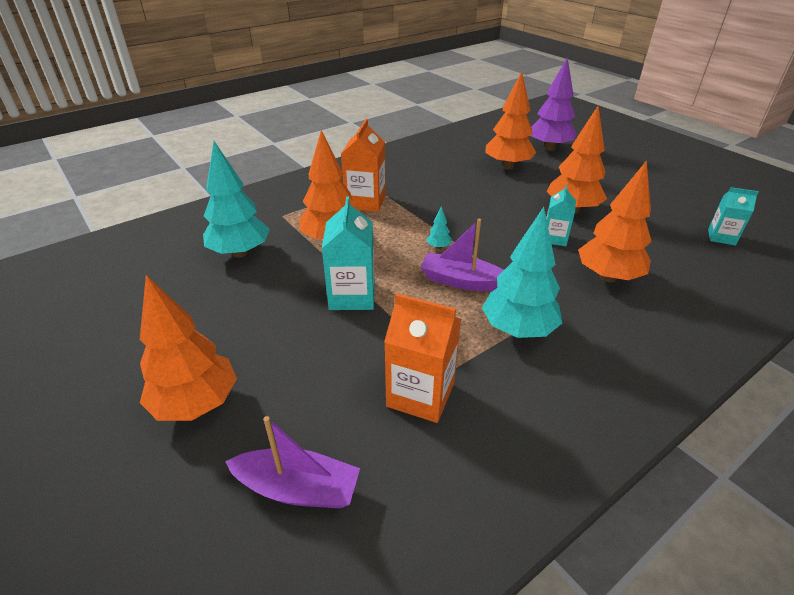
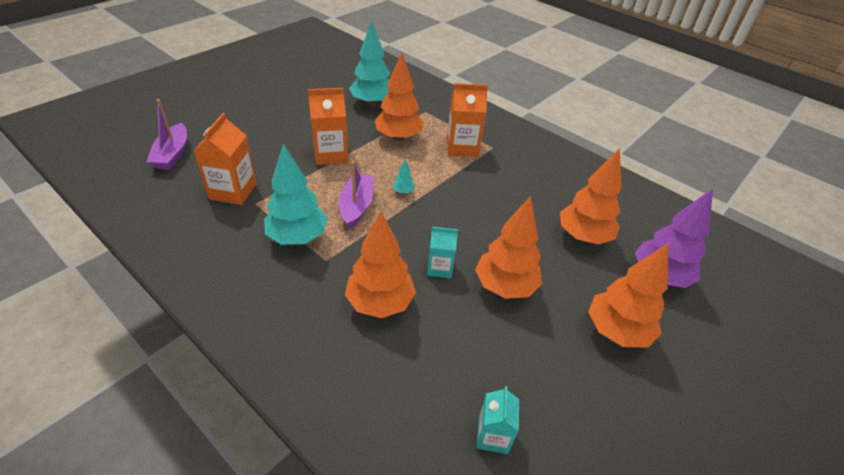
camera: 75 degrees right, 5 degrees up
(196, 404) = (233, 115): orange tree -> orange tree (616, 331)
(352, 296) = (330, 154): turquoise carton -> orange carton

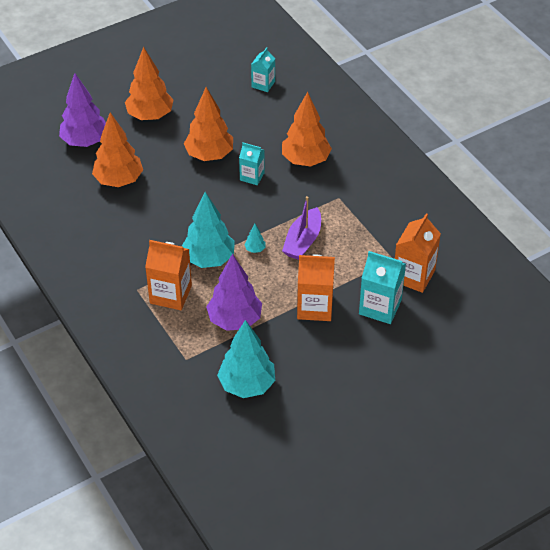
camera: 160 degrees left, 5 degrees up
(172, 154) = (477, 333): purple boat -> none
(268, 162) = (380, 307): none -> turquoise carton
(297, 237) = (358, 220): turquoise tree -> turquoise tree (209, 259)
(398, 137) = (235, 320): orange tree -> purple tree

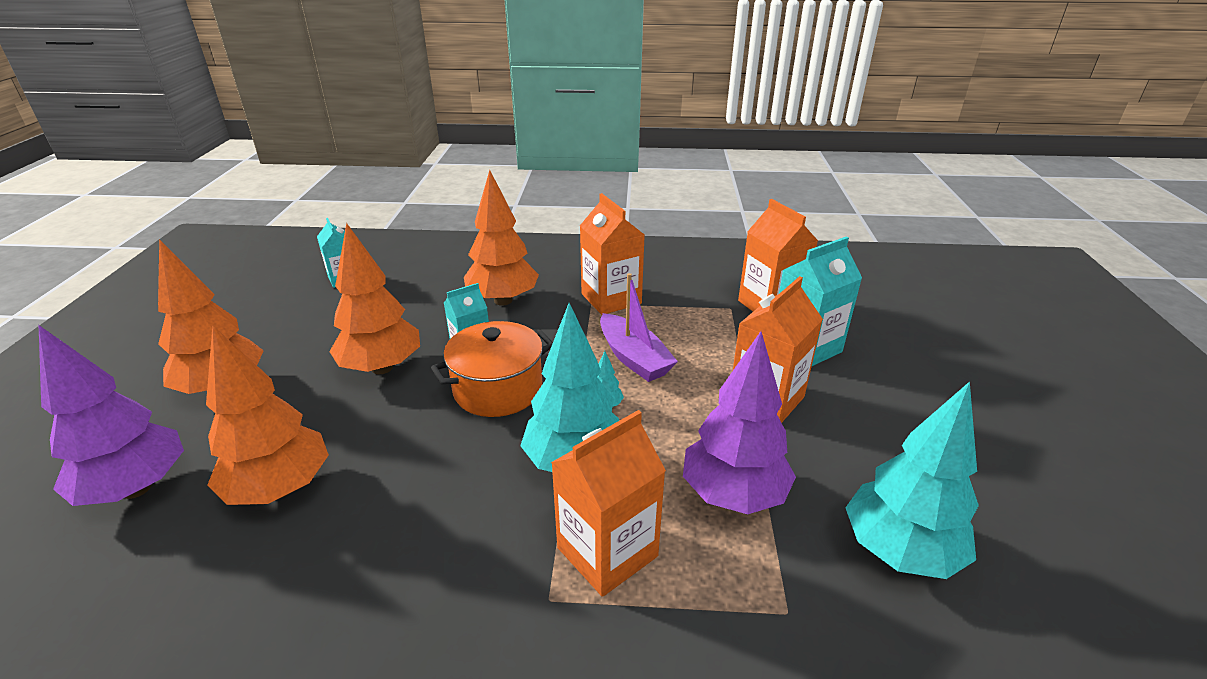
camera: 55 degrees left, 15 degrees down
(232, 205) = (498, 389): none -> orange pot
(351, 203) = (611, 299): none -> orange carton

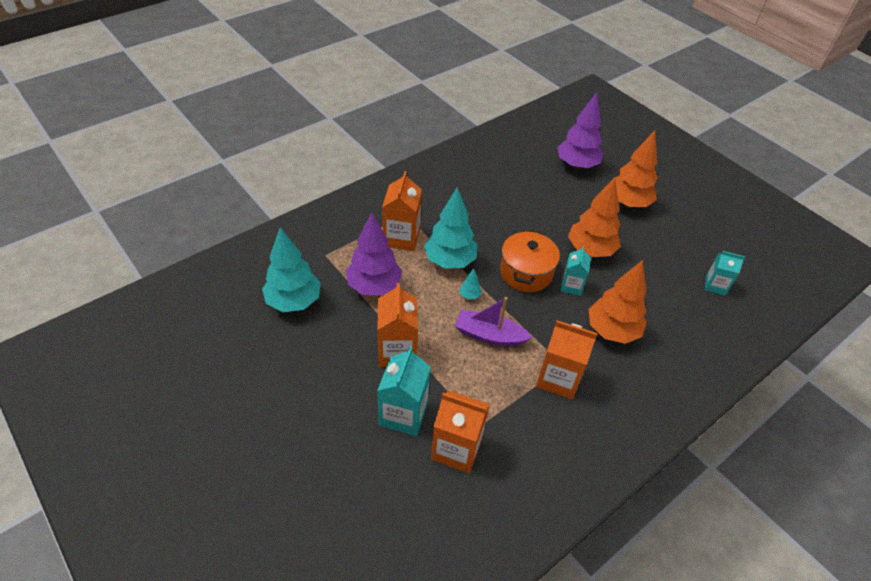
camera: 135 degrees right, 15 degrees up
(280, 488) = (535, 191): orange tree -> none

